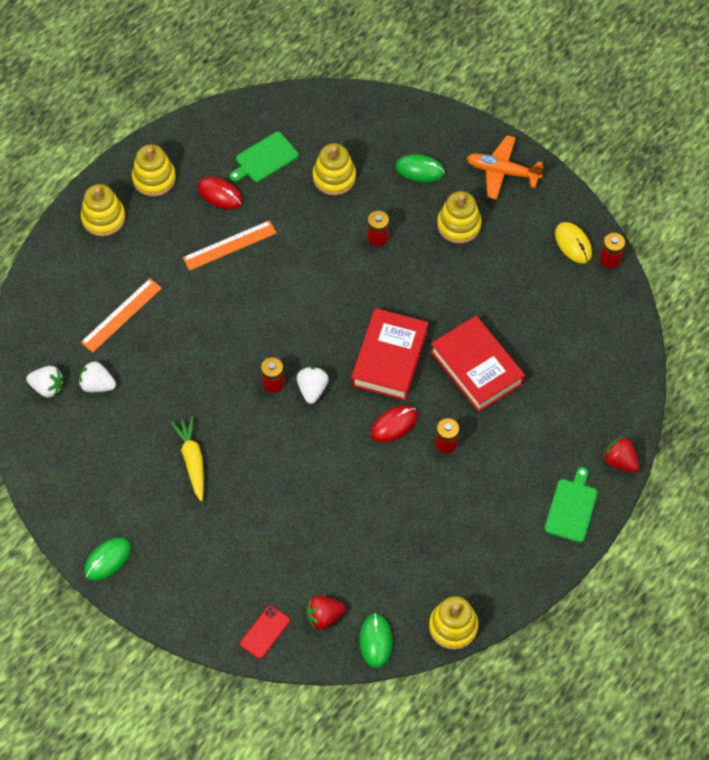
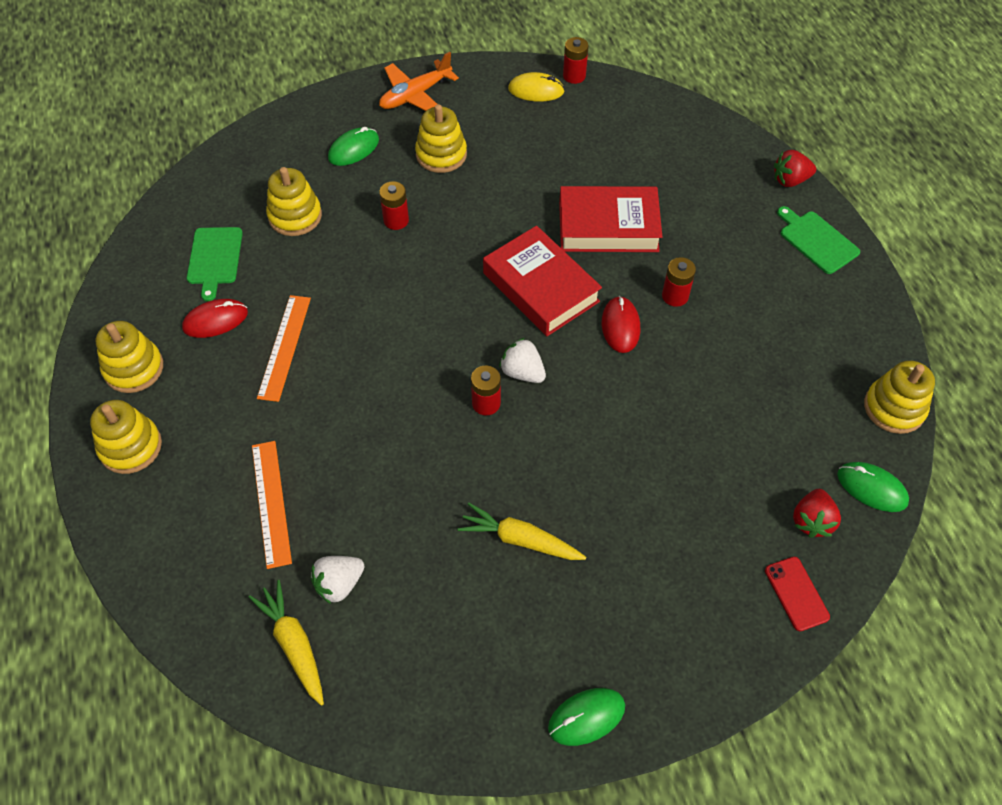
camera: 55 degrees left, 5 degrees down
(47, 387) = (294, 644): white strawberry -> yellow carrot
(107, 559) = (586, 717): green mouse -> green mouse turned 75 degrees clockwise

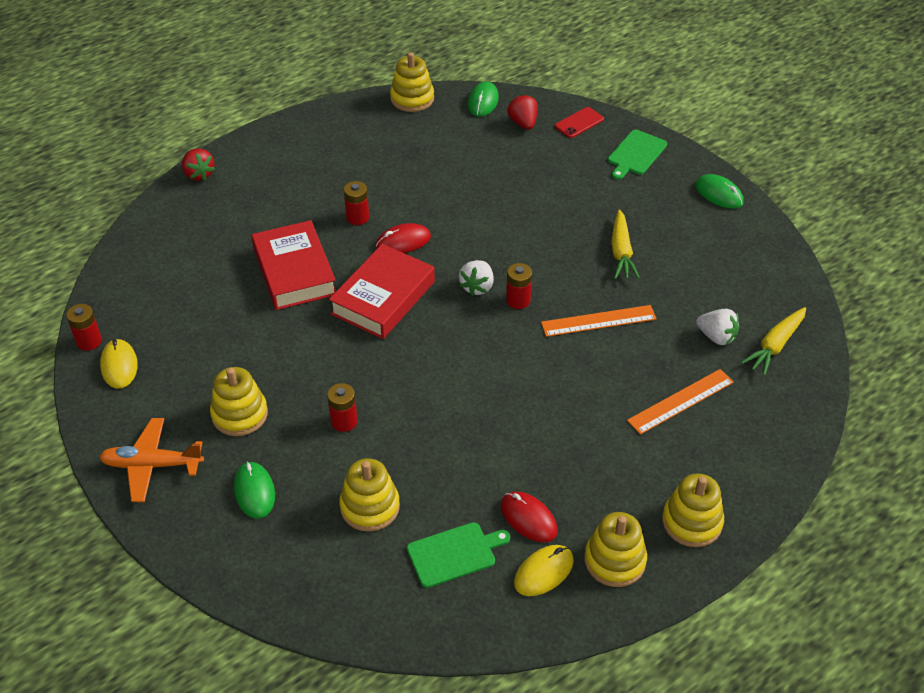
camera: 110 degrees left, 10 degrees down
(158, 313) = (543, 572): none -> yellow mouse
(284, 347) = (531, 452): orange ruler -> orange ruler (598, 321)
(353, 149) = (254, 491): green mouse -> green mouse turned 45 degrees clockwise
(415, 95) = (152, 465): orange plane -> orange plane turned 150 degrees clockwise
(811, 521) = (523, 123): red strawberry -> red strawberry turned 105 degrees counterclockwise
(816, 240) = (264, 151): green cutting board -> green cutting board (636, 154)

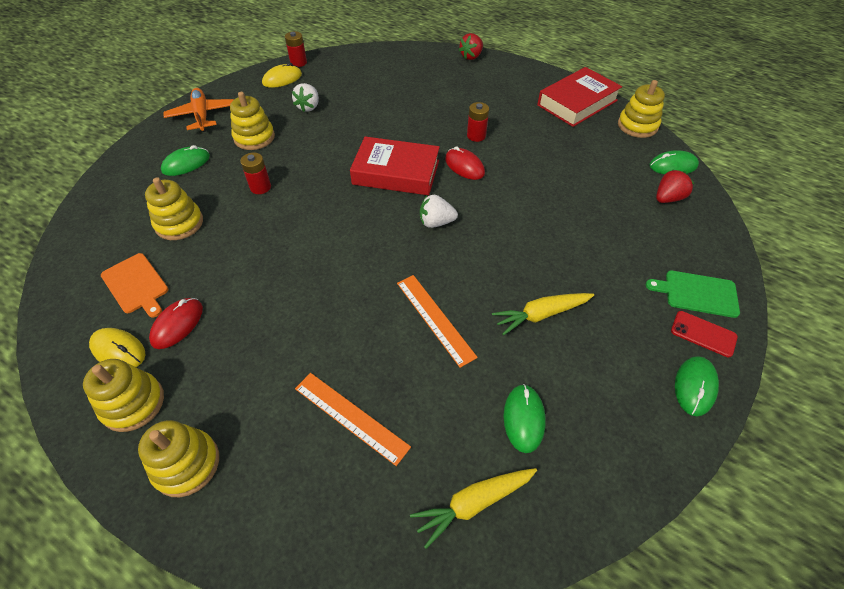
camera: 70 degrees right, 5 degrees up
(294, 272) = (400, 122): red book -> red book (577, 103)
(454, 554) = (136, 285): green cutting board -> orange cutting board
(518, 300) = (433, 253): red battery -> none
(579, 123) = (704, 237): red phone -> red phone (703, 334)
(715, 296) = (524, 419): none -> green mouse
(716, 337) = (460, 433): white strawberry -> white strawberry (308, 107)
(775, 346) = (473, 503): yellow carrot -> yellow carrot turned 45 degrees counterclockwise

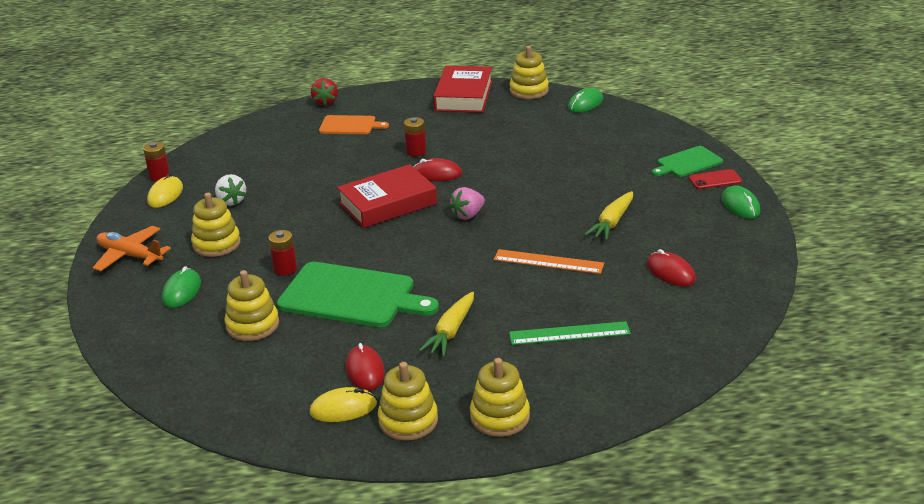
camera: 40 degrees left, 20 degrees down
(136, 285) = (286, 374): orange cutting board -> orange cutting board (350, 125)
(263, 244) = (352, 296): none -> green cutting board
(350, 417) = (569, 333): orange ruler -> green ruler
(436, 222) = (468, 215): white strawberry -> pink strawberry
(473, 503) = (695, 320): yellow carrot -> yellow carrot (451, 331)
(524, 419) = (670, 272): green mouse -> red mouse
(668, 198) = (606, 123): red strawberry -> none

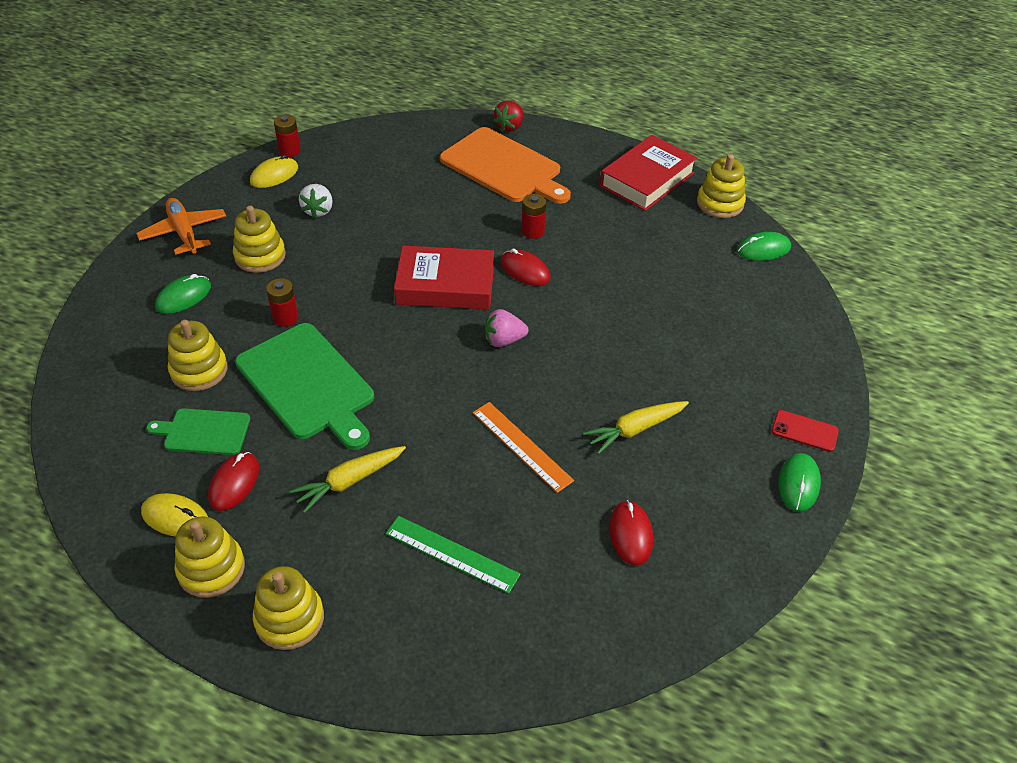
camera: 30 degrees right, 15 degrees up
(350, 125) = (504, 167): orange cutting board -> orange cutting board, size x1.83
(687, 163) = (797, 390): green cutting board -> green cutting board (204, 432)

